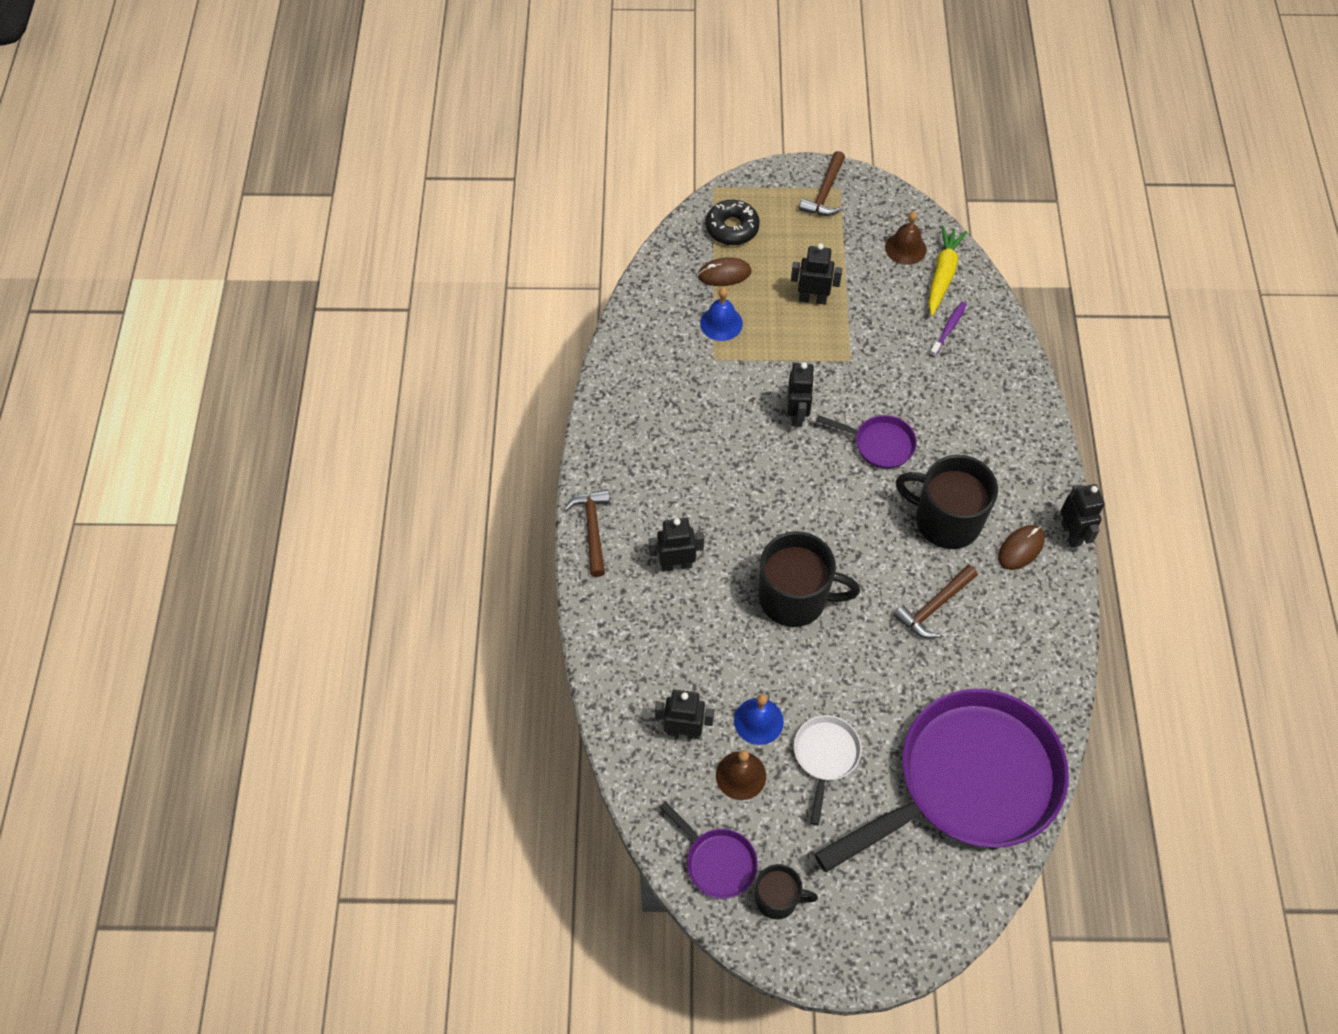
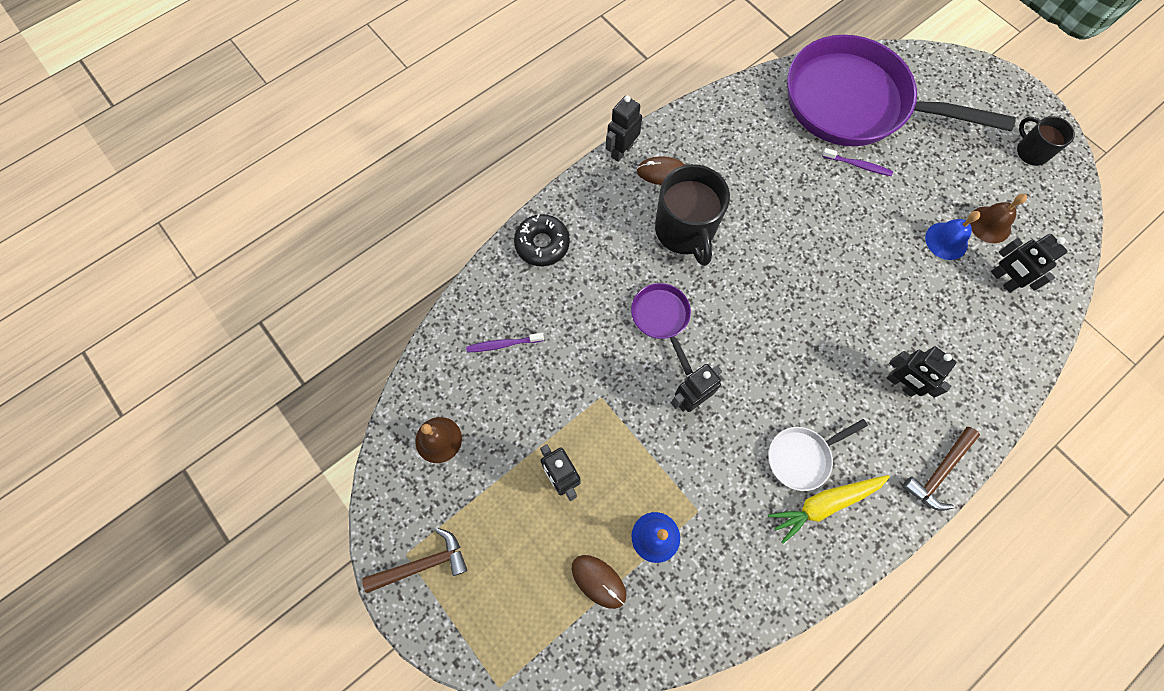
camera: 130 degrees left, 10 degrees up
(717, 861) = (1050, 198): purple pan -> none
(732, 228) = (537, 621): black donut -> black donut (542, 244)
(795, 598) = (841, 283): black mug -> none
(825, 756) = (925, 186): white pan -> white pan (802, 457)
(896, 718) = (858, 165): none -> purple toothbrush
(934, 607) = (759, 195): brown hammer -> none
(942, 275) = (446, 387): yellow carrot -> yellow carrot (824, 504)

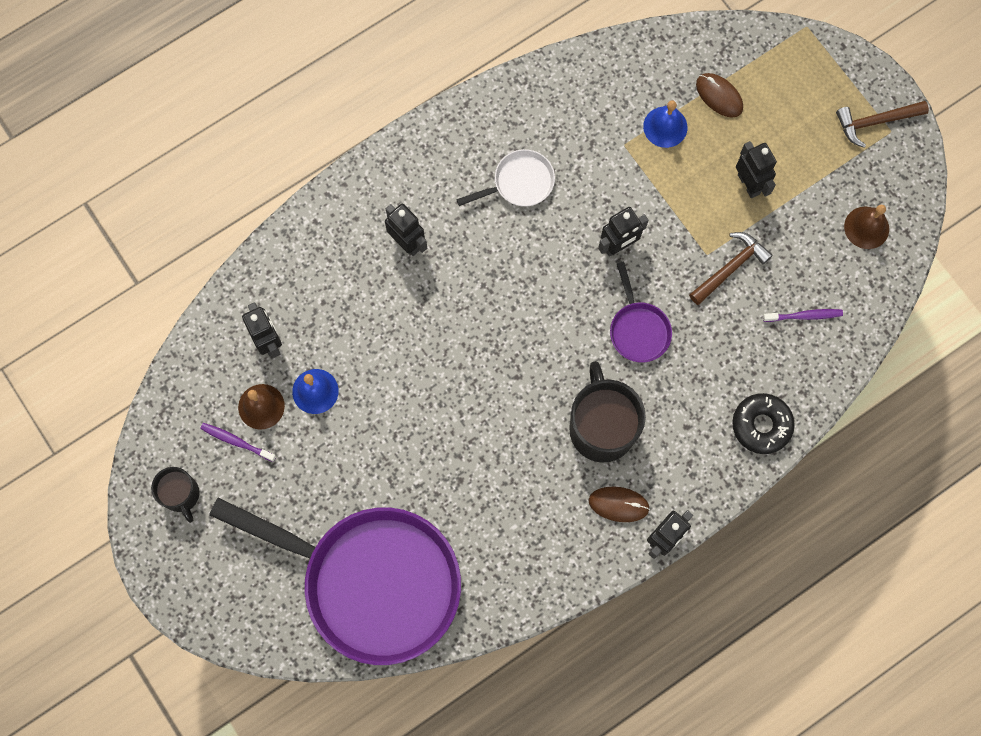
camera: 175 degrees left, 5 degrees up
(824, 504) = (507, 141): yellow carrot -> none
(858, 165) = (389, 494): purple toothbrush -> purple toothbrush (236, 441)
(938, 472) = (394, 159): brown hammer -> brown hammer (730, 267)

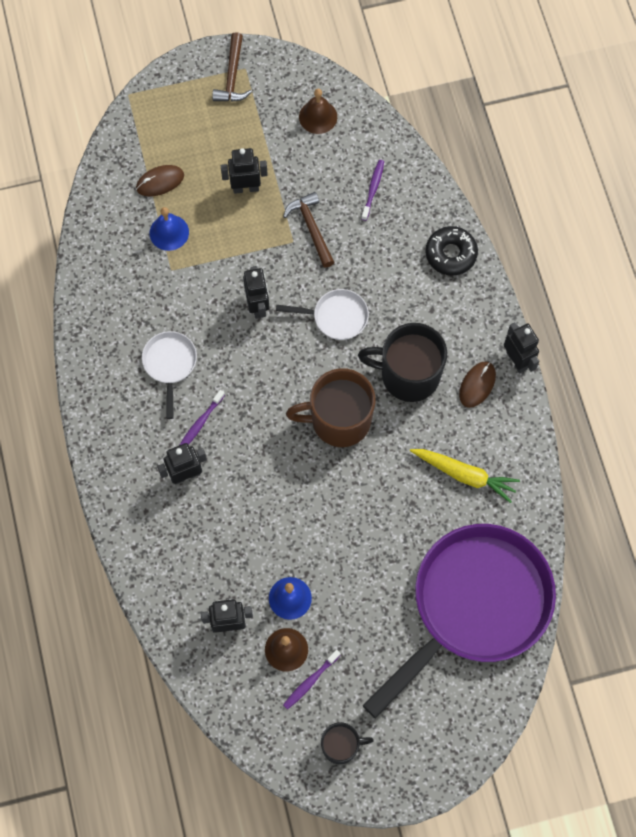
camera: 70 degrees left, 5 degrees down
(467, 236) = (200, 423): none -> purple toothbrush
(511, 524) = (464, 475): none -> yellow carrot
(523, 373) = (339, 420): none -> brown mug
(638, 329) = (336, 317): purple pan -> white pan

